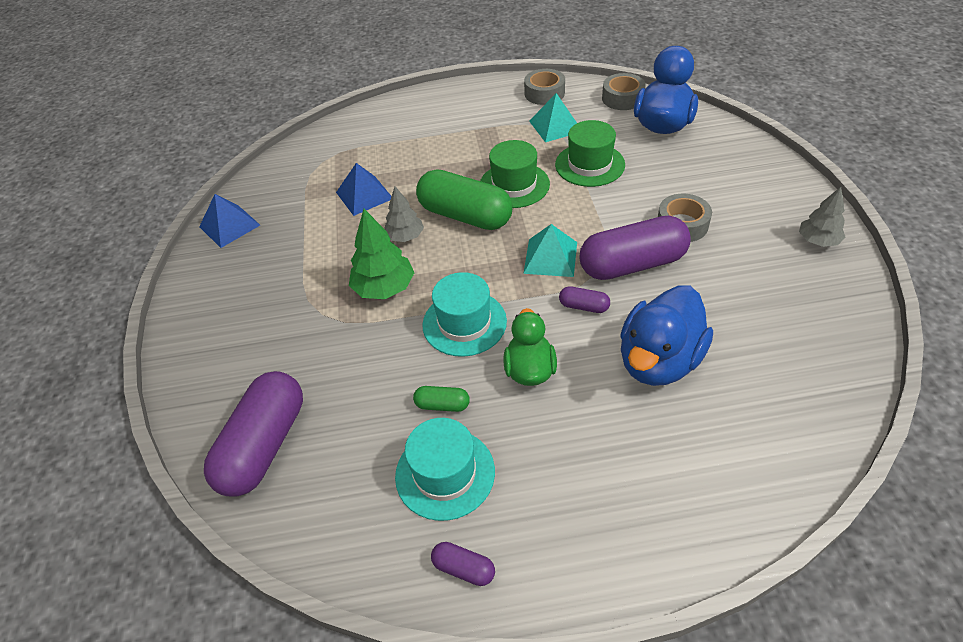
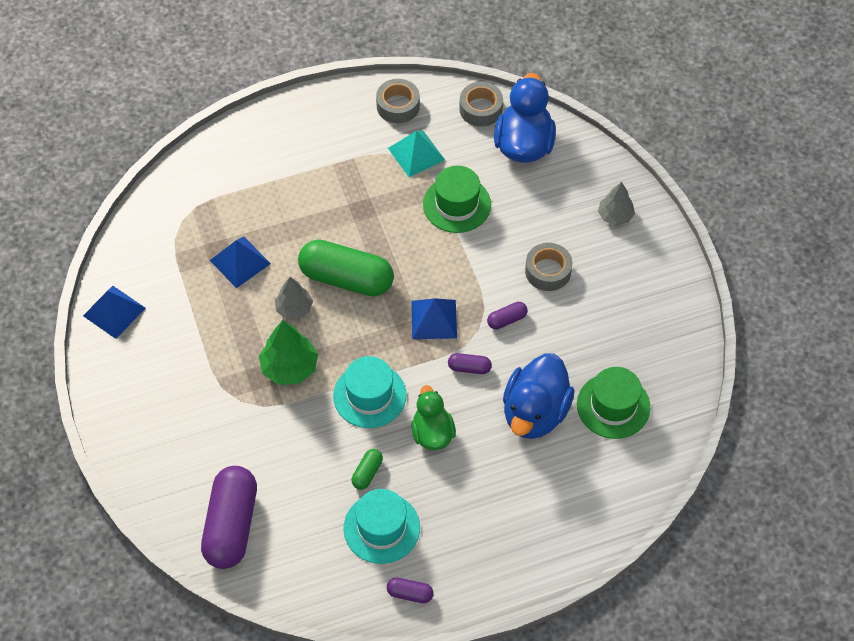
camera: 15 degrees left, 10 degrees up
(442, 405) = (367, 473): green capsule -> green capsule turned 60 degrees counterclockwise
(514, 185) = (387, 236): green hat -> green hat (613, 406)
(550, 257) = (434, 319): turquoise pyramid -> blue pyramid
(632, 264) = (507, 320): purple capsule -> purple capsule, size x0.43
(817, 241) = (664, 279): grey tree -> grey tree (615, 215)

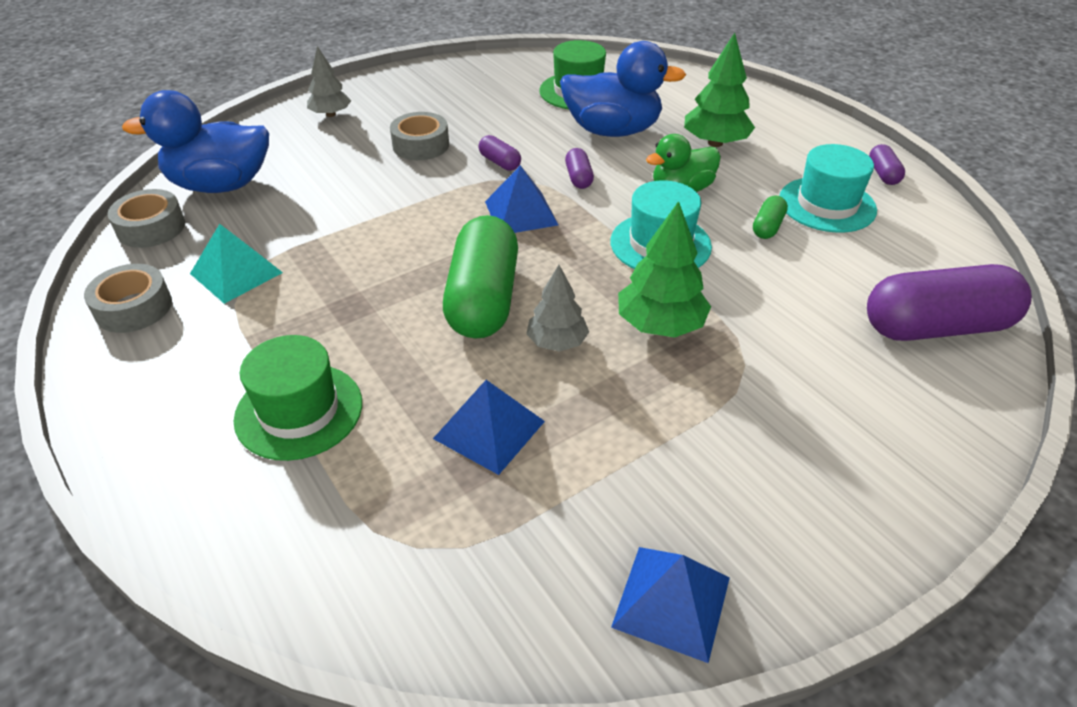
camera: 105 degrees left, 15 degrees down
(367, 473) = (767, 227): green capsule -> green capsule turned 75 degrees counterclockwise
(457, 204) = (329, 223): green hat -> green hat (299, 411)
(494, 484) = (715, 143): none -> green tree

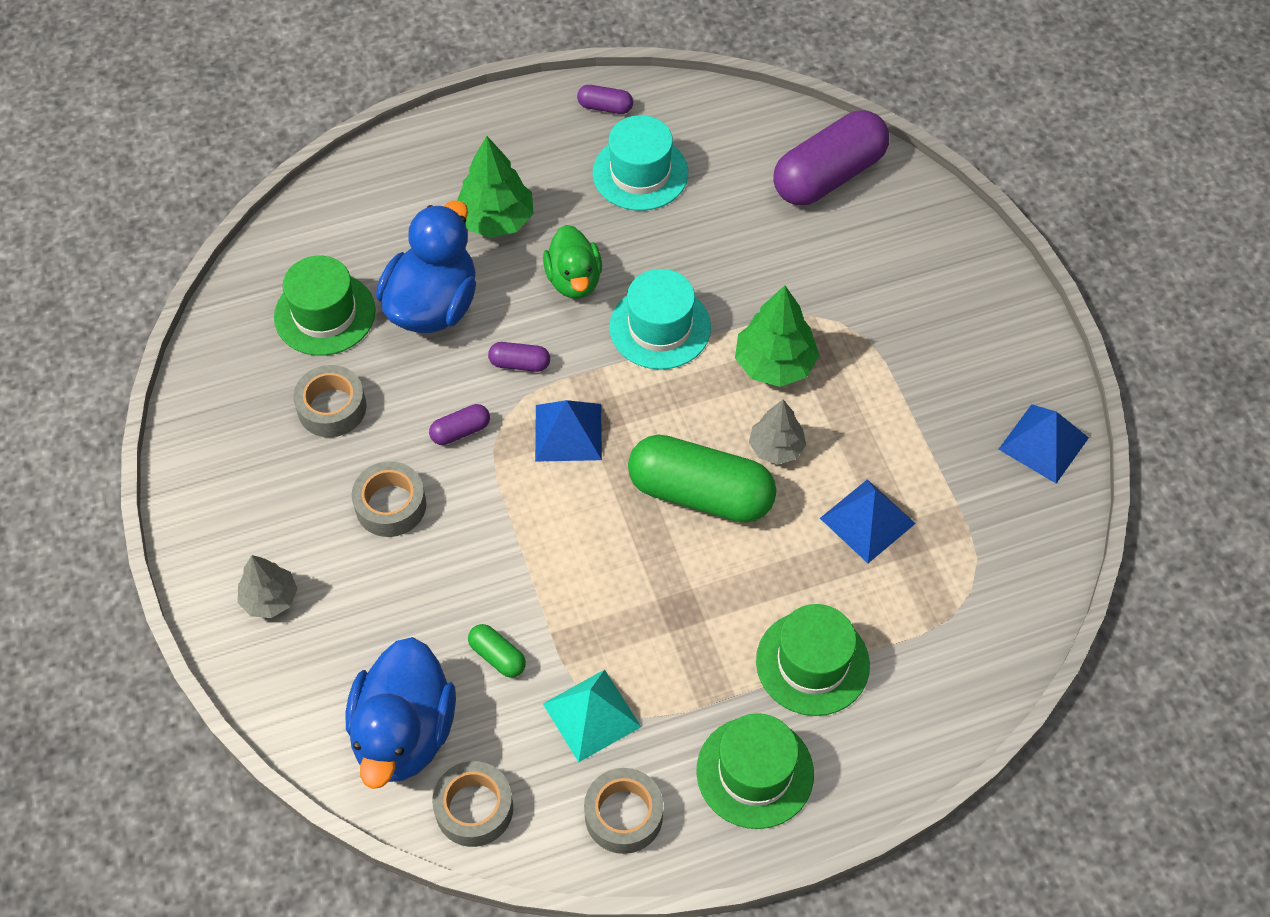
camera: 75 degrees left, 15 degrees up
(170, 387) = (755, 772): none -> green hat
(498, 108) = (332, 408): none -> grey tape
(767, 227) = (660, 233): green capsule -> green capsule (497, 656)
(936, 327) = (829, 176): purple capsule -> purple capsule turned 45 degrees clockwise

